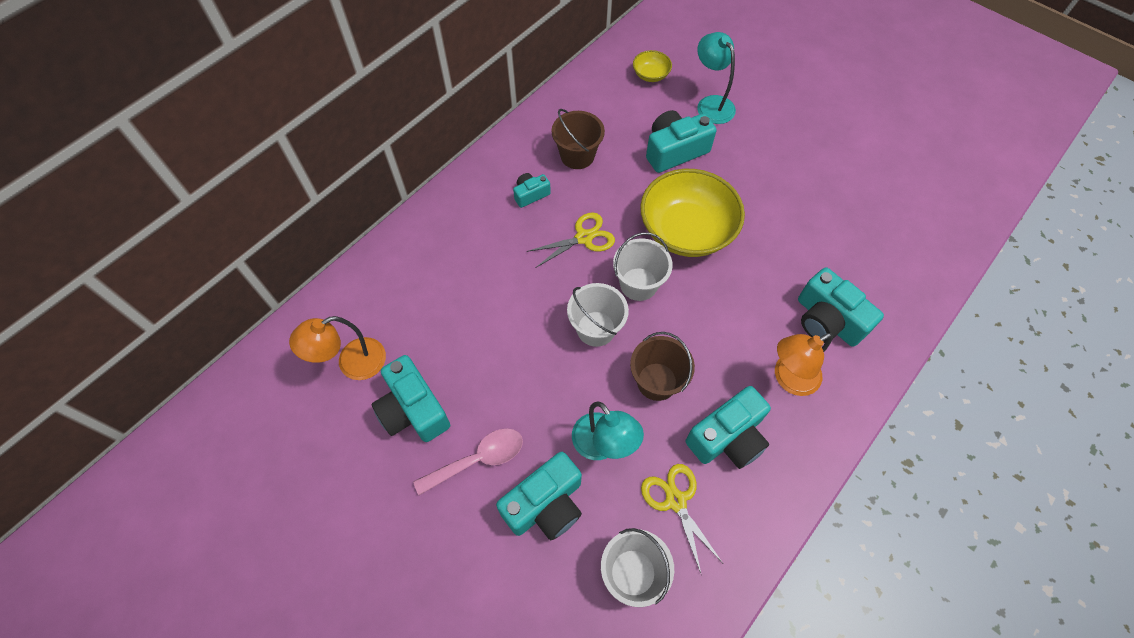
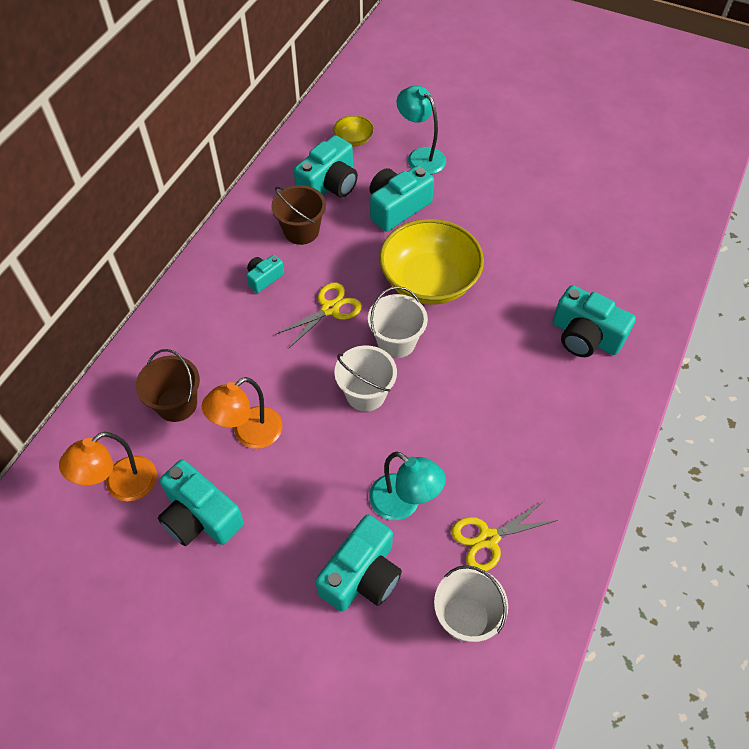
camera: 15 degrees left, 5 degrees down
(478, 459) = (281, 548): pink spoon -> none
(657, 381) = (439, 430): brown bucket -> brown bucket (176, 404)
(675, 501) = (488, 538): yellow scissors -> yellow scissors turned 75 degrees counterclockwise
(727, 437) = (521, 467): turquoise camera -> turquoise camera (329, 184)
(789, 379) = (564, 398): orange lamp -> orange lamp (249, 434)

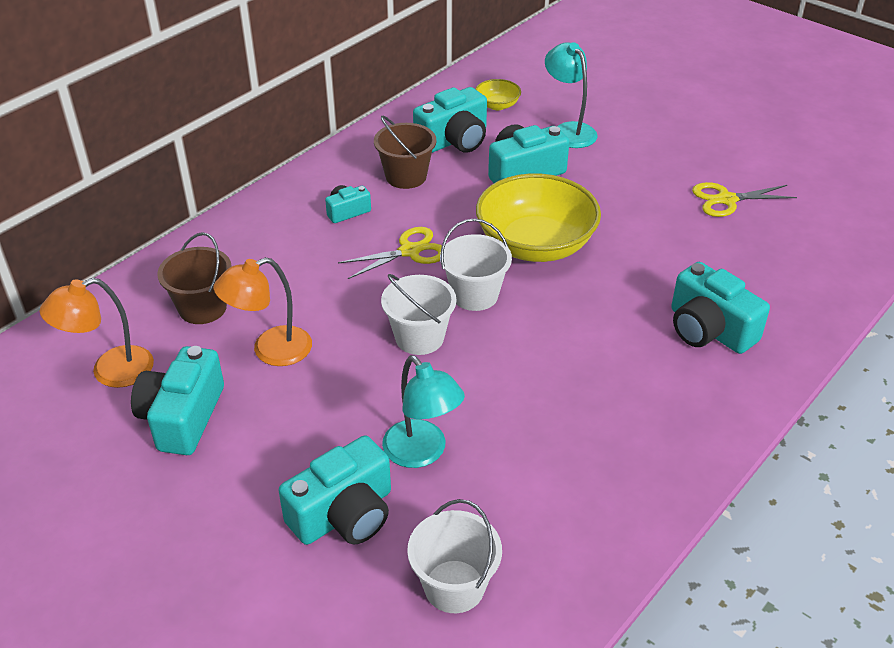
camera: 15 degrees right, 15 degrees down
(200, 516) = (182, 417): turquoise camera -> turquoise camera turned 45 degrees clockwise
(488, 538) = (513, 510): yellow scissors -> yellow scissors (727, 200)

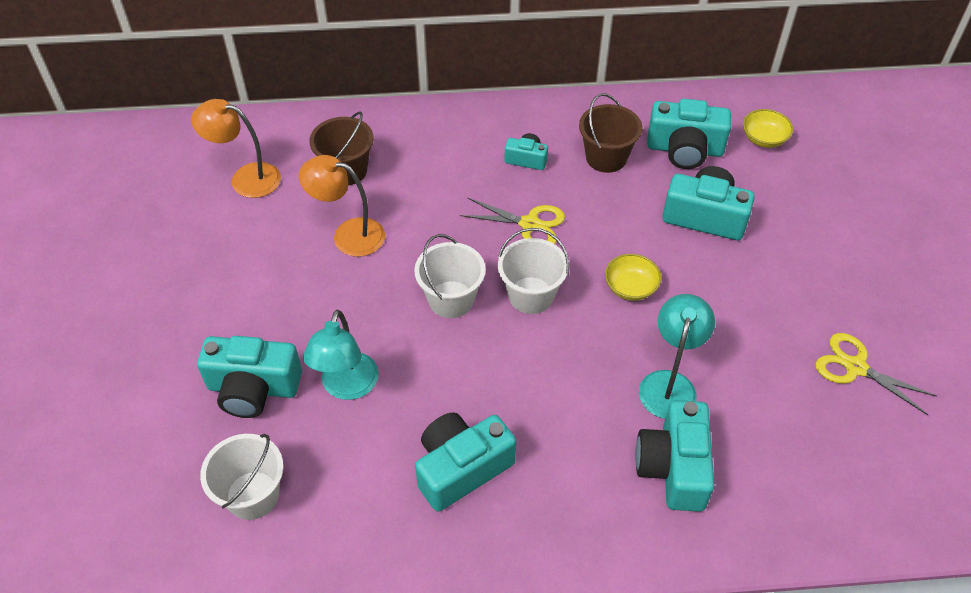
camera: 45 degrees right, 10 degrees up
(182, 417) = (247, 243): turquoise camera -> turquoise camera (461, 468)
(535, 245) = (630, 287): yellow bowl -> yellow bowl, size x0.45
(568, 130) = (796, 203): turquoise lamp -> turquoise lamp (669, 384)

